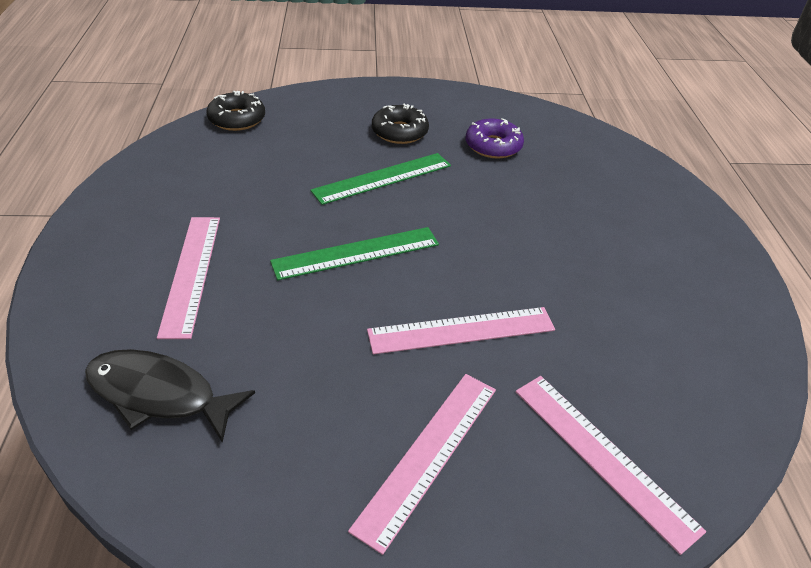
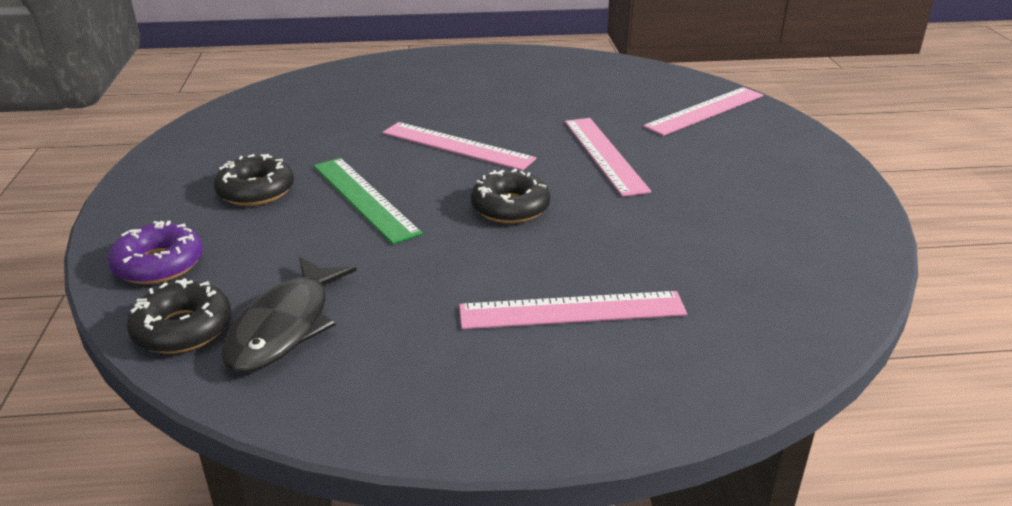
camera: 90 degrees left, 10 degrees down
(159, 395) = (758, 299): black fish -> black fish (285, 326)
(356, 253) = (510, 207): green ruler -> black donut
(429, 455) = (741, 167): pink ruler -> pink ruler (457, 146)
(493, 146) = (300, 136): purple donut -> purple donut (159, 264)

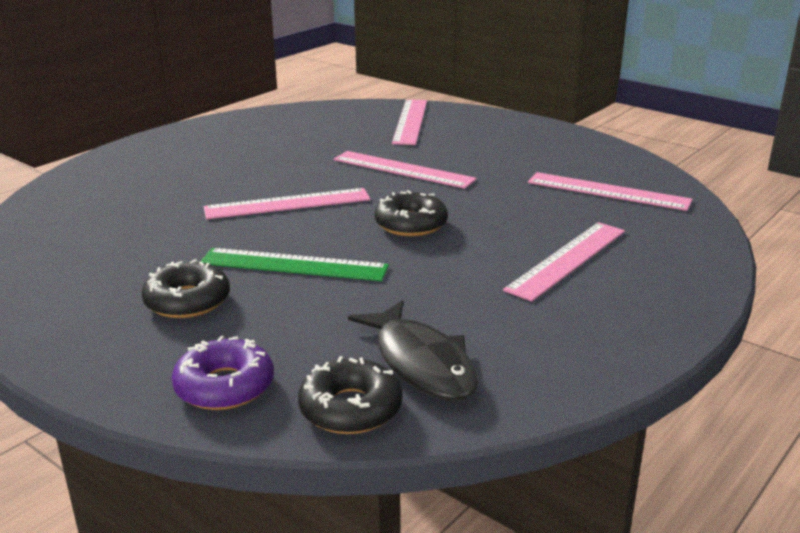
camera: 45 degrees left, 5 degrees down
(760, 266) = (608, 191): none -> pink ruler

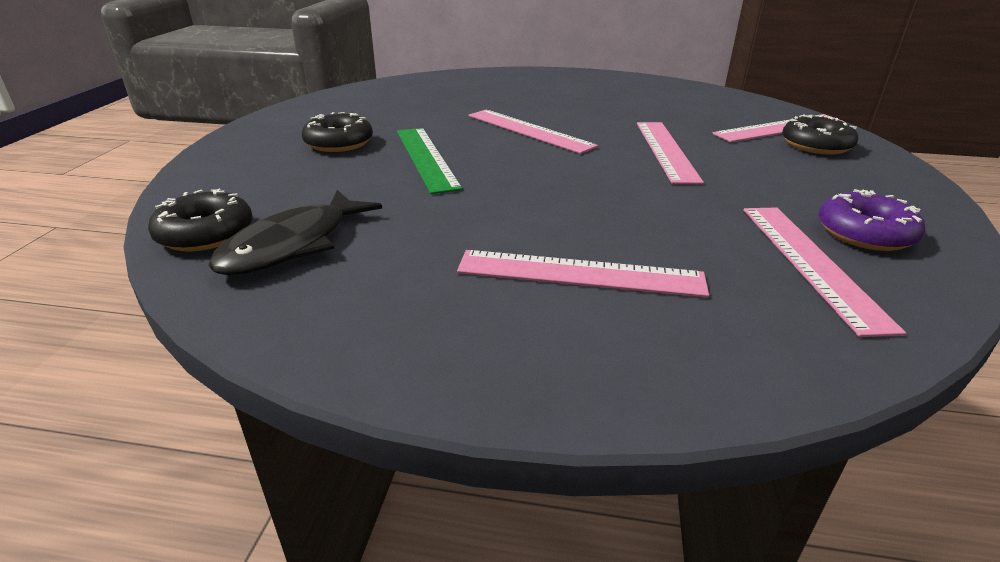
camera: 60 degrees right, 5 degrees up
(224, 386) = (224, 183): purple donut -> purple donut (865, 233)
(411, 224) = (556, 180): black donut -> black donut (816, 145)

